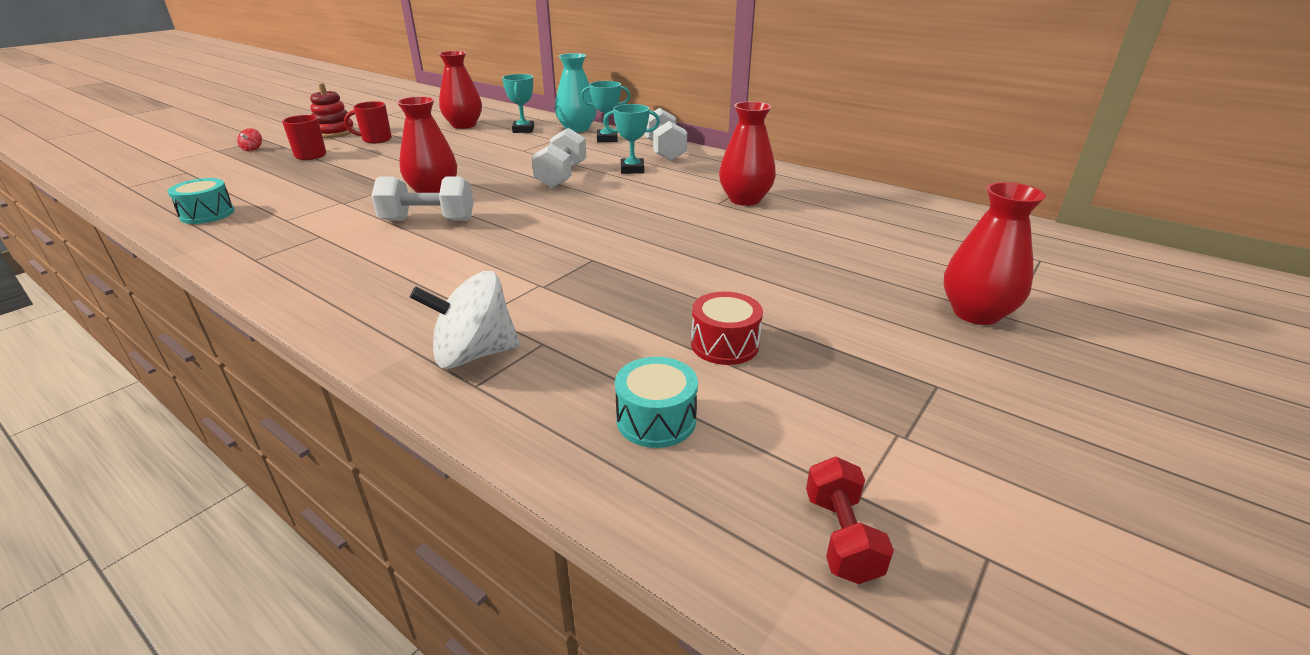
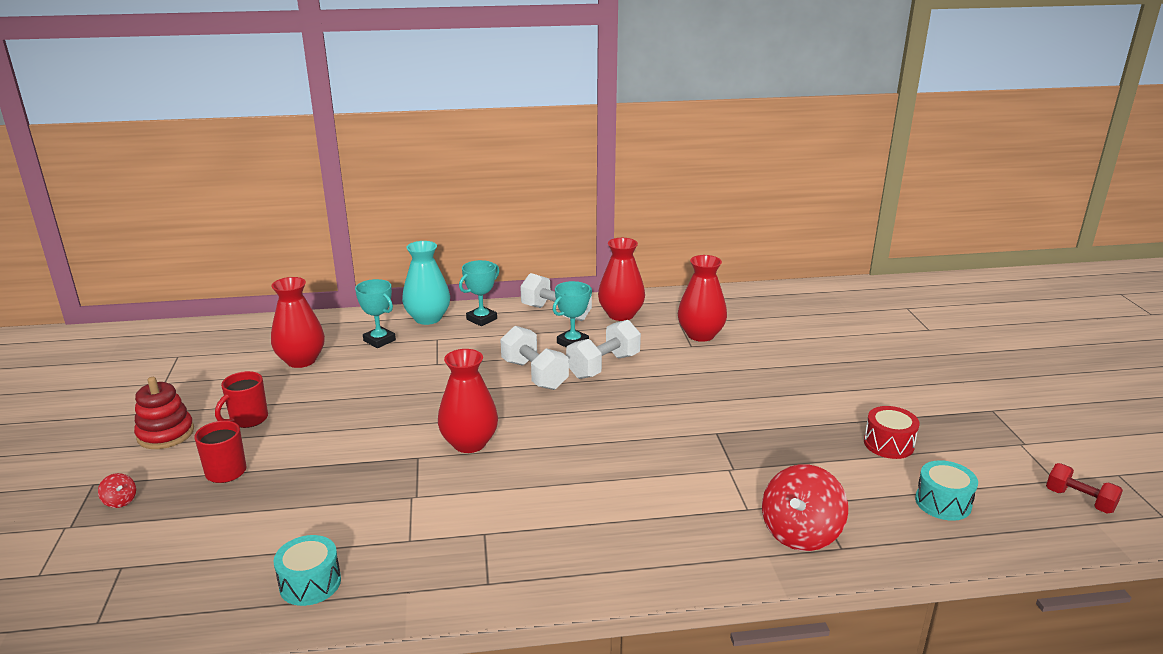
camera: 45 degrees left, 5 degrees down
(428, 220) = (535, 469): white dumbbell -> white dumbbell (603, 366)
(474, 354) = (800, 533): white spinning top -> red spinning top
(976, 313) = (939, 359): red vase -> red vase (621, 315)

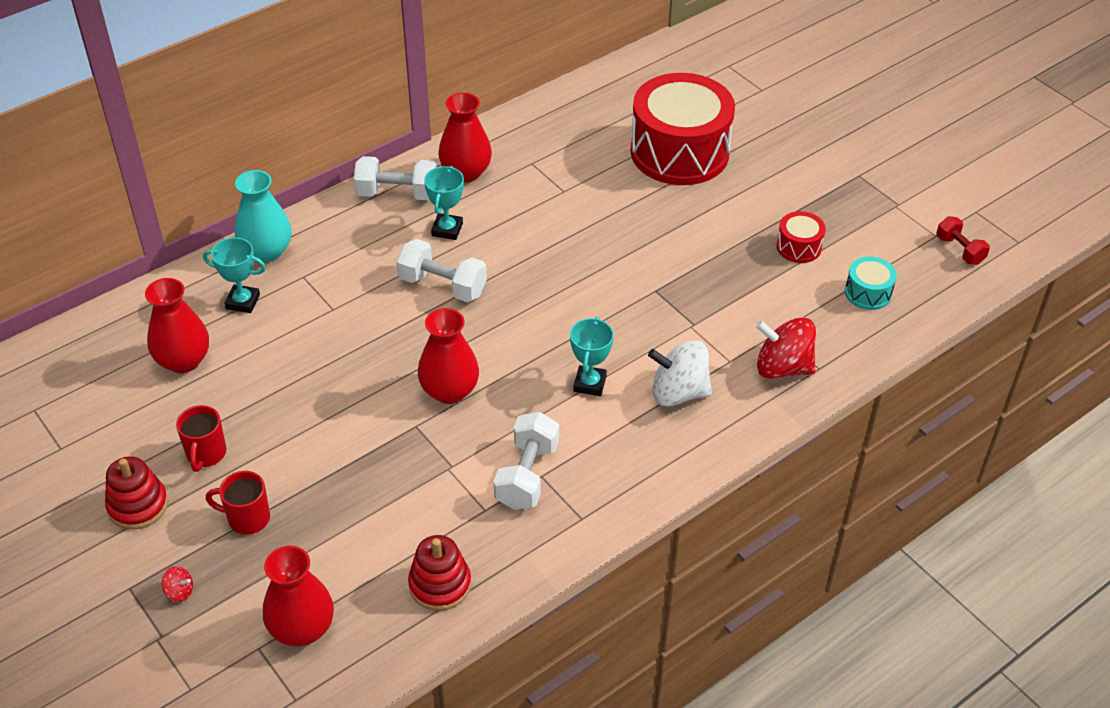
camera: 30 degrees left, 20 degrees up
(310, 583) = (440, 584): turquoise drum -> red stacking toy
(481, 319) = (326, 231): turquoise trophy -> turquoise trophy (589, 383)
(603, 366) = (500, 249): white dumbbell -> white dumbbell (527, 475)
(673, 516) = (678, 392): none -> white spinning top
(700, 335) = (562, 172): red vase -> red vase (302, 629)
(800, 533) = (782, 367): red spinning top -> red spinning top turned 105 degrees clockwise
(817, 348) = (679, 152): none -> red drum
(1079, 500) = (959, 250): red dumbbell -> red dumbbell turned 45 degrees clockwise

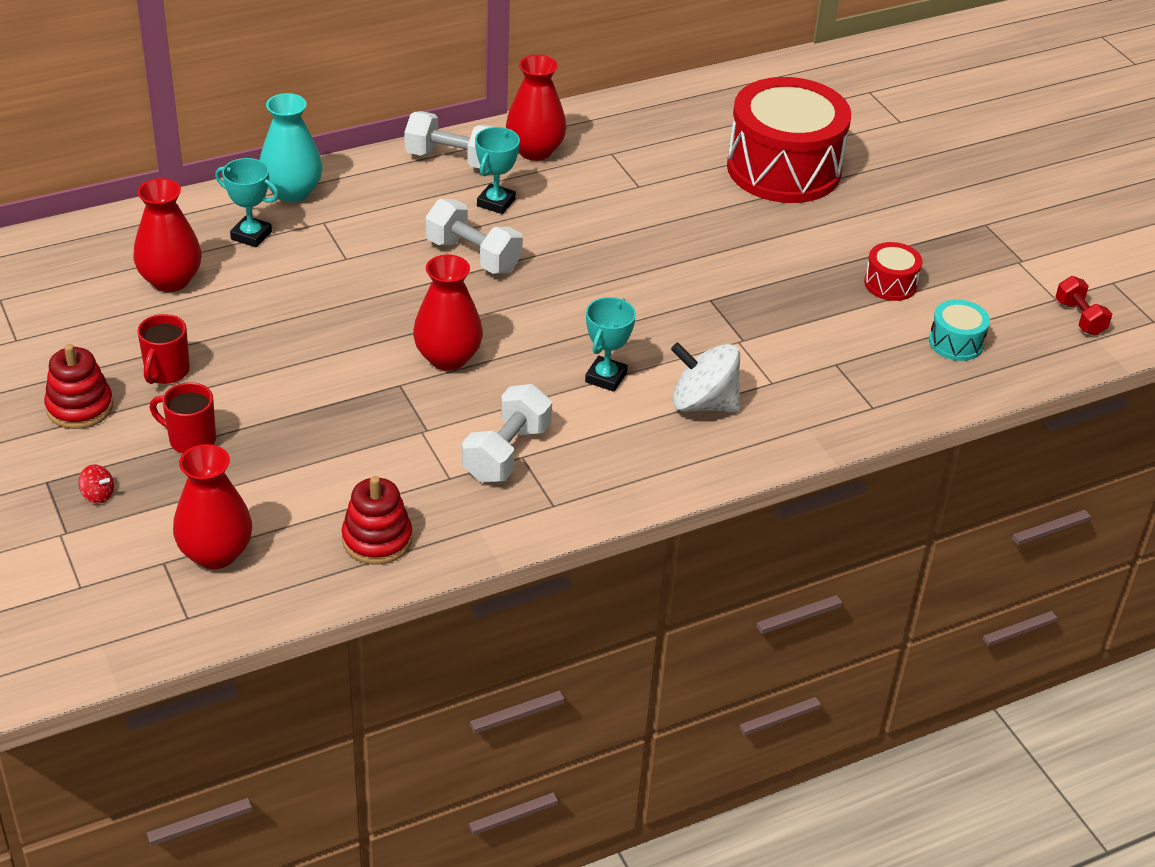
camera: 10 degrees right, 5 degrees down
(782, 367) = (831, 399): red spinning top -> none

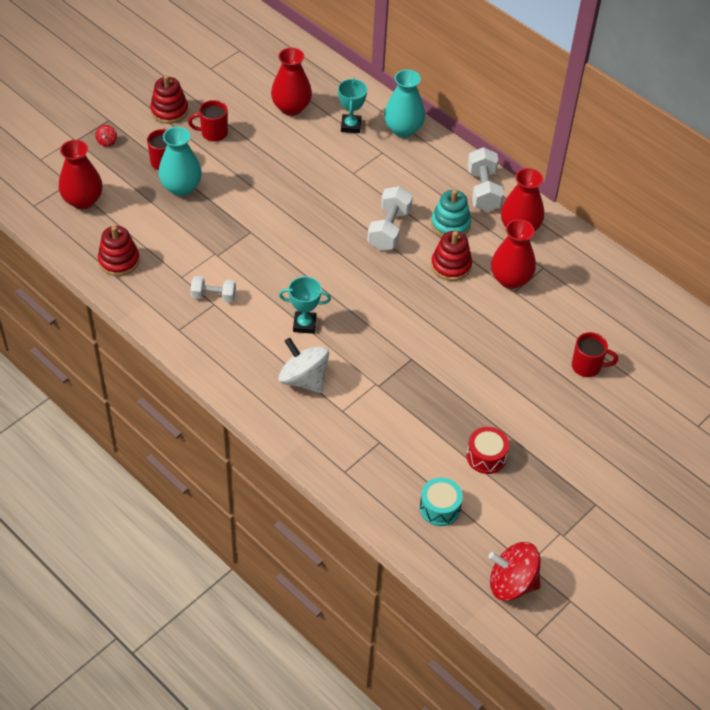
camera: 70 degrees right, 10 degrees up
(260, 434) = (181, 187): none -> turquoise vase
(448, 358) = (285, 246): red vase -> red vase (510, 279)
(496, 202) = (450, 224): turquoise trophy -> turquoise stacking toy
(507, 453) = (213, 296): white dumbbell -> white dumbbell, size x0.64
(568, 223) = (451, 265): none -> red stacking toy
(703, 403) = (304, 379): white spinning top -> white spinning top turned 45 degrees counterclockwise
(784, 168) = (587, 366): red drum -> red mug
(1079, 318) = (512, 583): red dumbbell -> red spinning top

